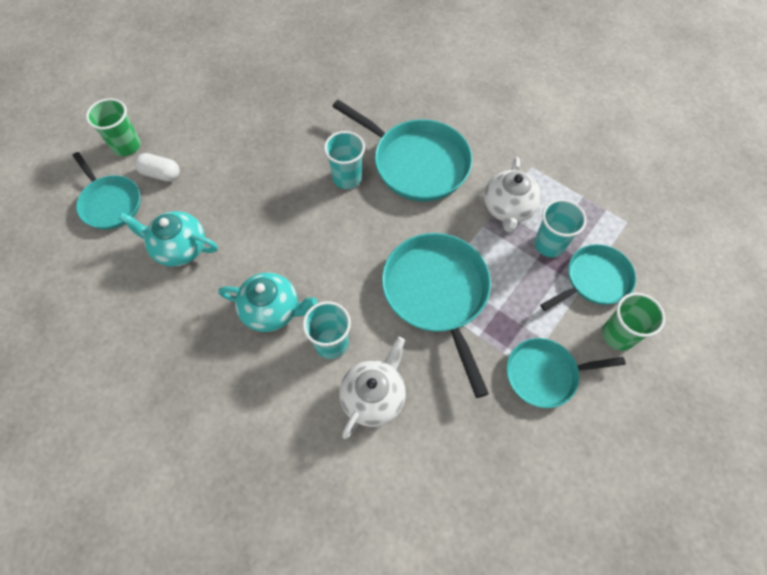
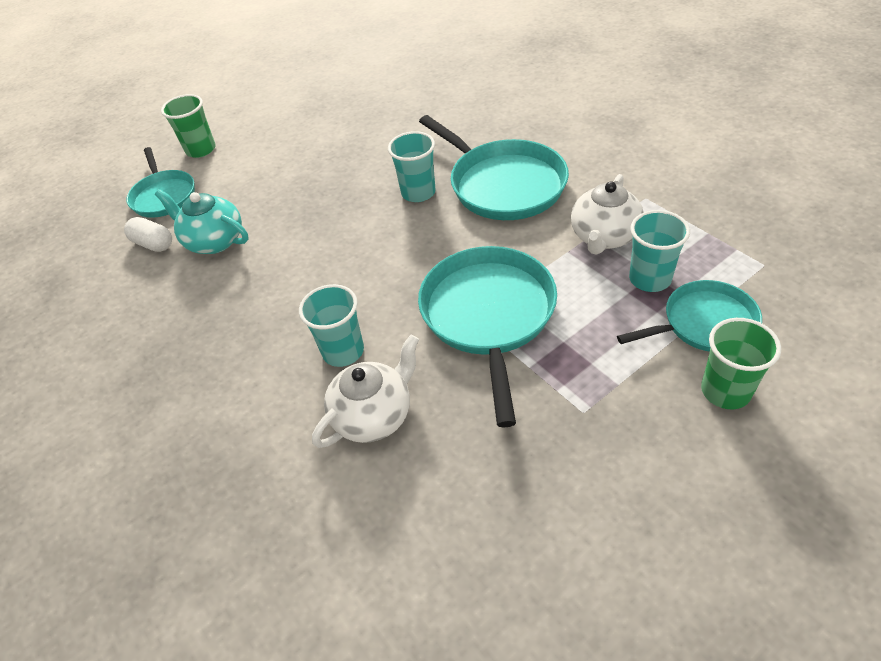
camera: 20 degrees right, 15 degrees down
(161, 174) = (224, 175): white capsule -> white capsule (153, 244)
(272, 310) = (288, 310): turquoise teapot -> none
(544, 374) = (608, 423): turquoise pan -> none

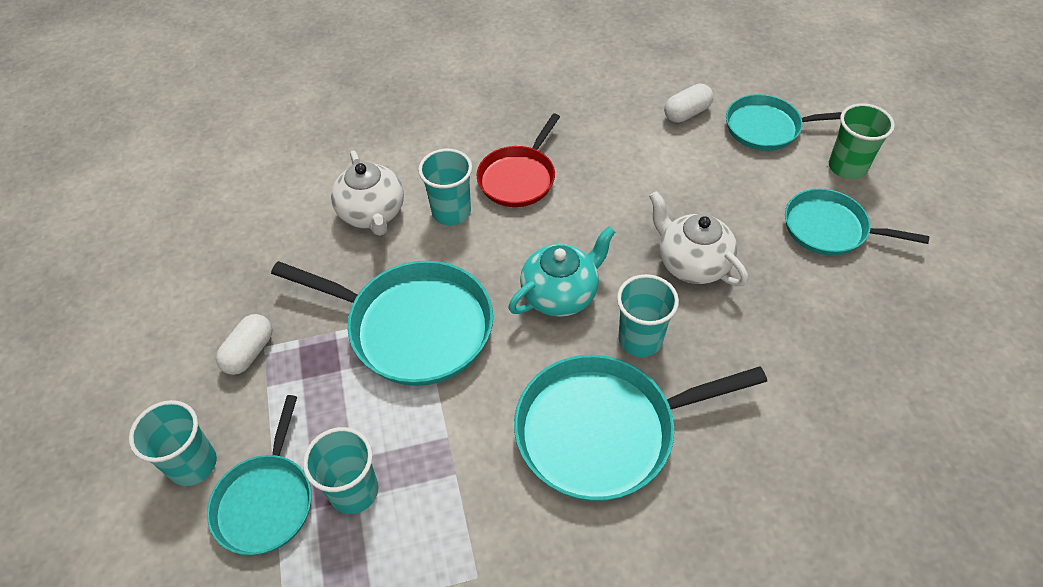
camera: 110 degrees right, 5 degrees up
(214, 241) = (663, 154): turquoise teapot -> turquoise teapot (560, 294)
(269, 143) = (829, 229): none -> turquoise pan
(277, 321) = (518, 178): none -> red pan
(598, 420) = (249, 352): none -> white capsule
(604, 237) = (443, 486): white teapot -> white teapot (691, 263)
(725, 391) = (193, 464): green cup -> turquoise cup

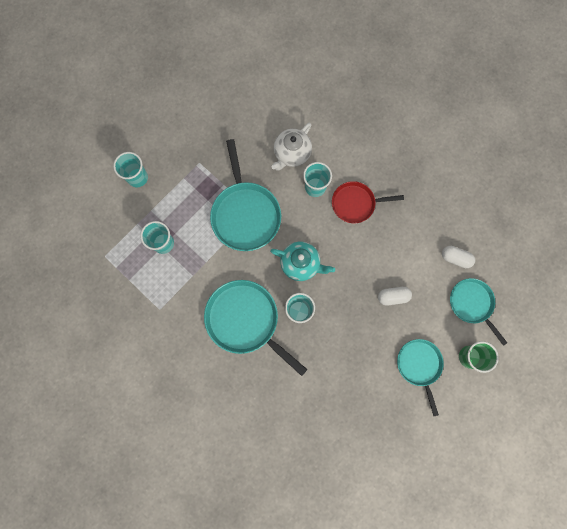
camera: 55 degrees right, 25 degrees up
(249, 352) = (193, 159): white capsule -> white capsule (393, 297)
(266, 501) = (140, 215): turquoise pan -> none
(691, 263) = (355, 311): white teapot -> none

